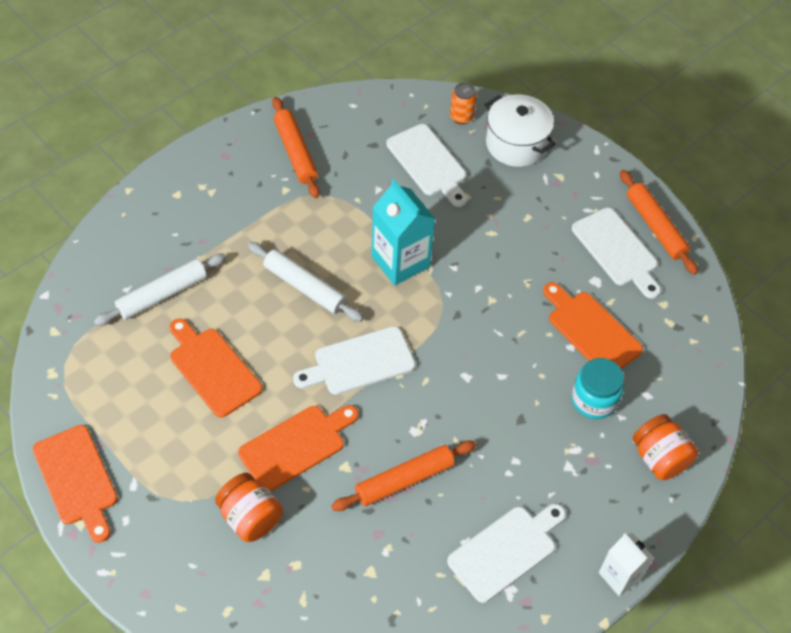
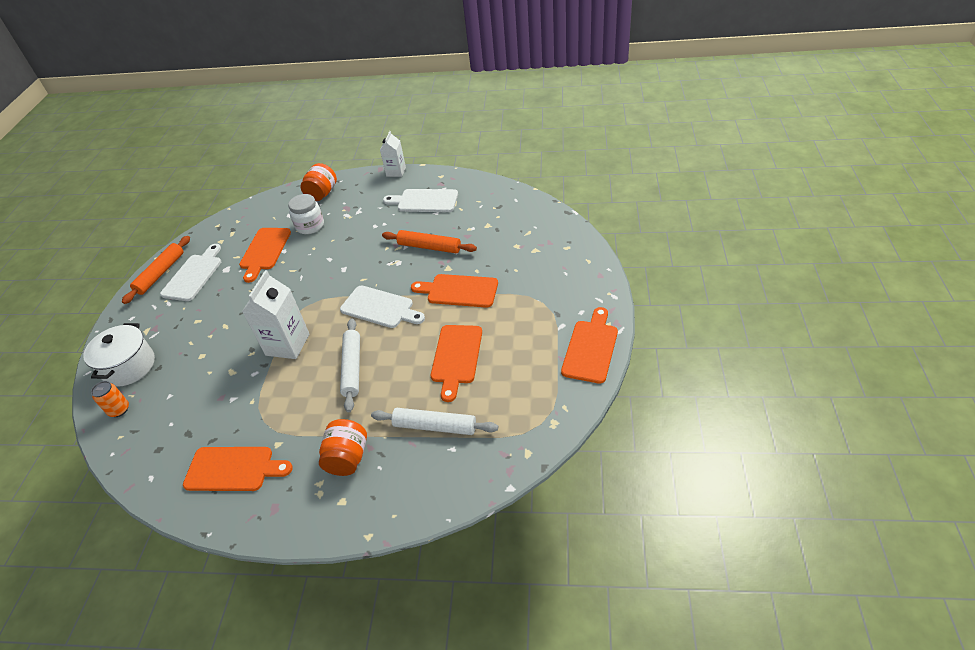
camera: 125 degrees left, 10 degrees down
(250, 517) = (516, 275): orange jar -> orange jar (347, 458)
(295, 152) = (233, 469): orange rolling pin -> orange cutting board
(400, 261) = (287, 344): turquoise carton -> white carton
(428, 163) = (184, 393): white cutting board -> none
(594, 400) = (310, 226): turquoise jar -> white jar

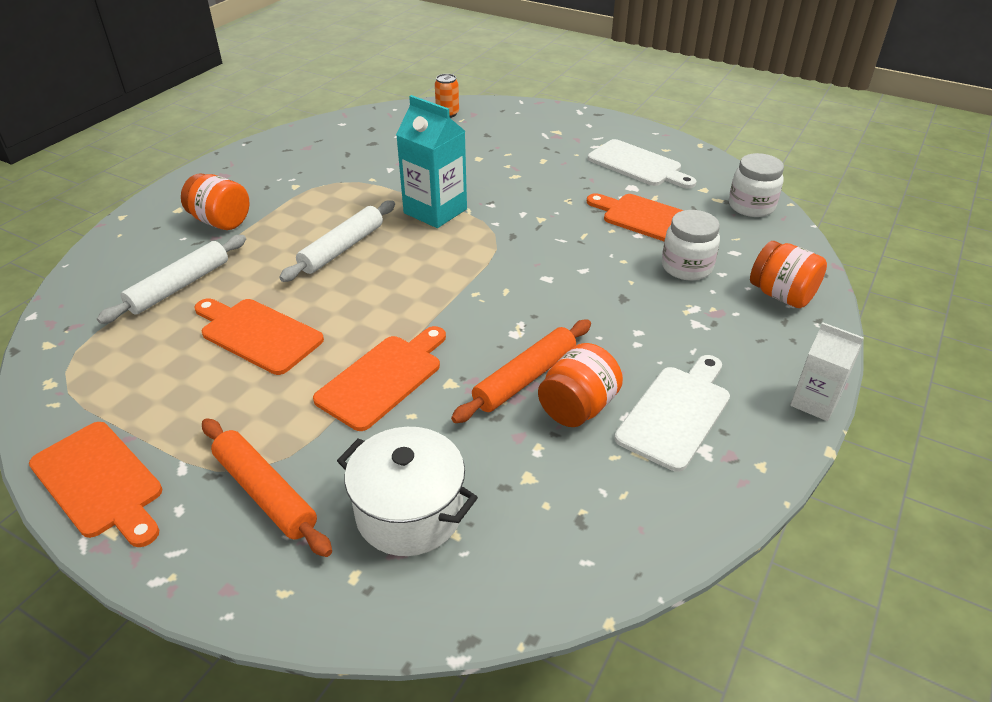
camera: 110 degrees right, 5 degrees down
(129, 366) = (506, 120): white pot -> white pot (409, 512)
(160, 273) = (661, 145): orange rolling pin -> orange rolling pin (265, 492)
(233, 469) = (296, 161): orange cutting board -> none
(236, 220) = (751, 206): none -> white jar
(287, 344) = (435, 211): white carton -> turquoise carton
(352, 368) = (342, 248): white rolling pin -> white rolling pin turned 75 degrees counterclockwise
(380, 308) = (427, 292): white cutting board -> none
(438, 226) = (577, 407): none -> orange jar

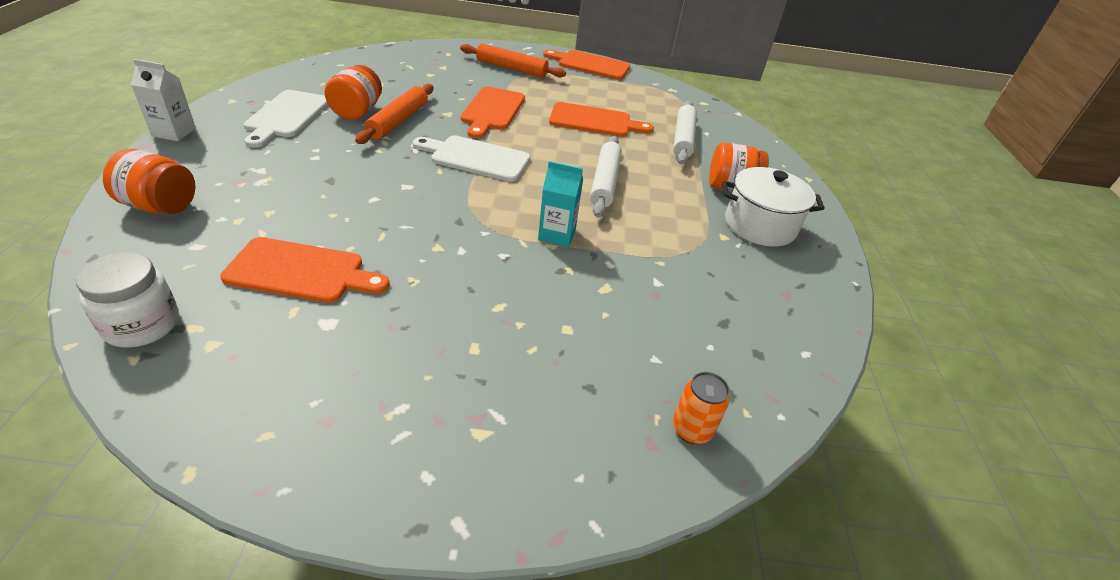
camera: 150 degrees right, 0 degrees up
(409, 512) = (436, 69): white pot -> white pot (760, 225)
(435, 211) = (557, 234): turquoise carton -> turquoise carton, size x0.62
(638, 165) = (319, 376): white cutting board -> white cutting board (476, 158)
(686, 267) = (261, 219): white jar -> none

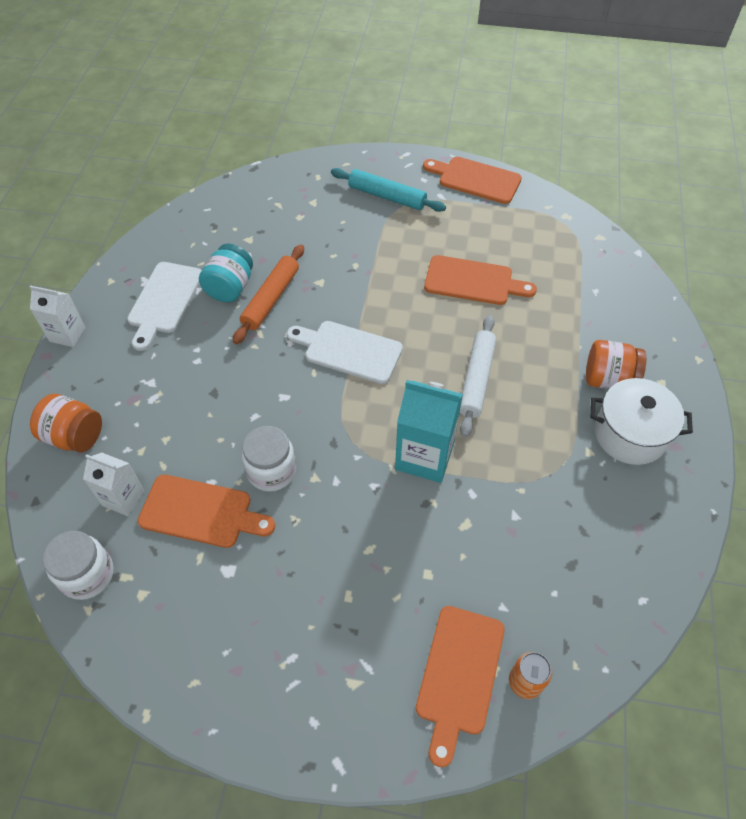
camera: 10 degrees right, 15 degrees up
(207, 257) = (123, 498): none -> white carton
(357, 112) = (230, 288): orange jar -> turquoise jar
(389, 240) = (271, 471): none -> white jar
(492, 111) = (365, 273): orange cutting board -> orange cutting board (459, 675)
(512, 68) = (387, 196): orange rolling pin -> turquoise rolling pin
(557, 234) = (424, 456): turquoise carton -> turquoise carton, size x1.61
(683, 139) = (567, 303): white rolling pin -> none

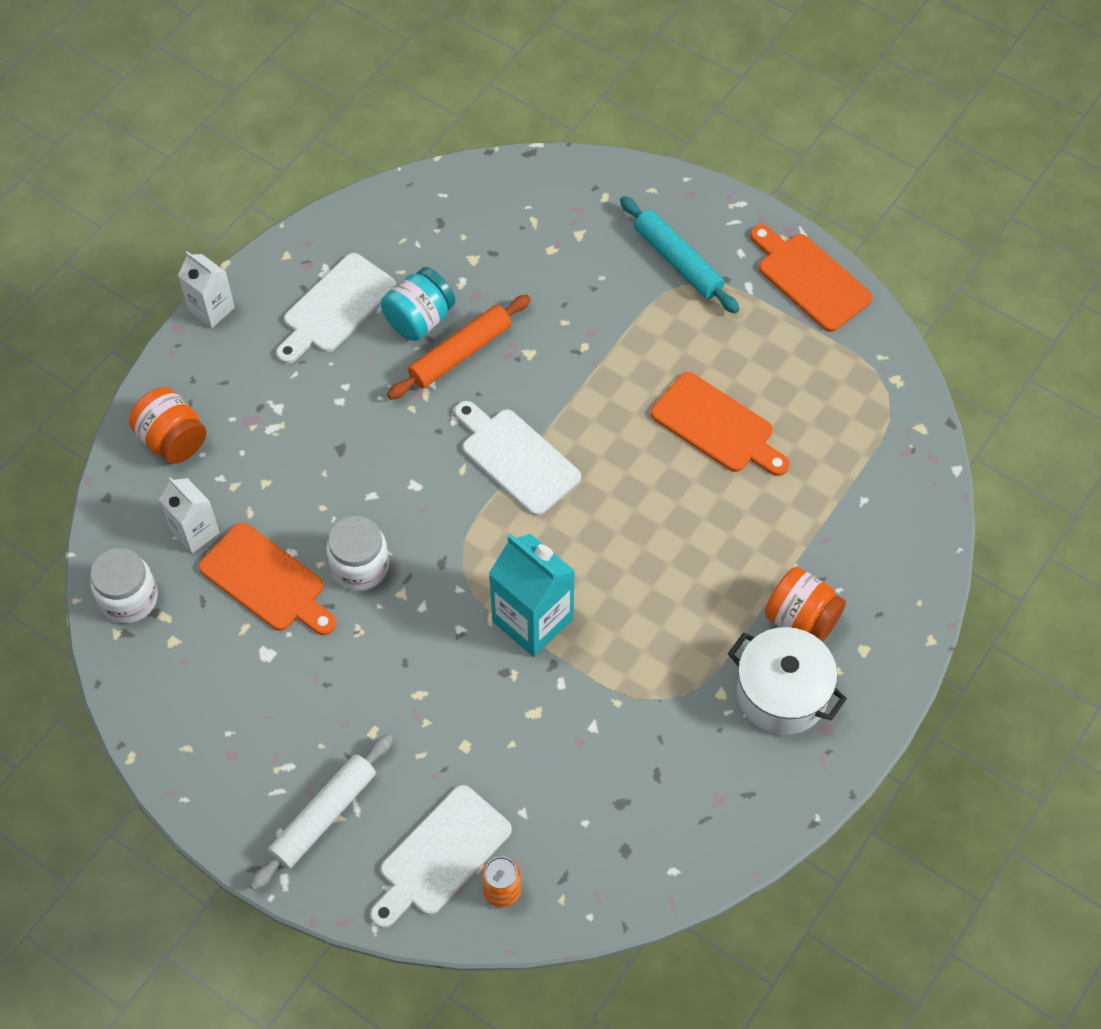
camera: 25 degrees right, 5 degrees up
(459, 675) = (441, 855): orange cutting board -> white cutting board
(476, 379) = (644, 554): white rolling pin -> white rolling pin (324, 816)

